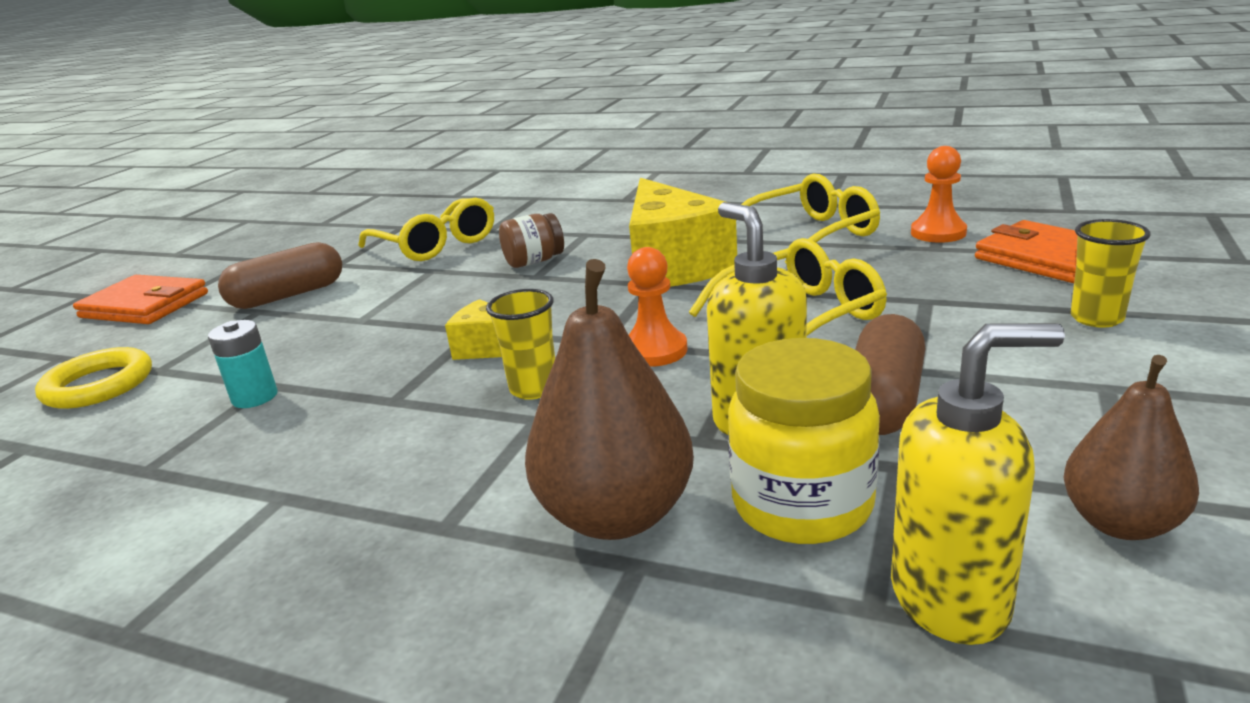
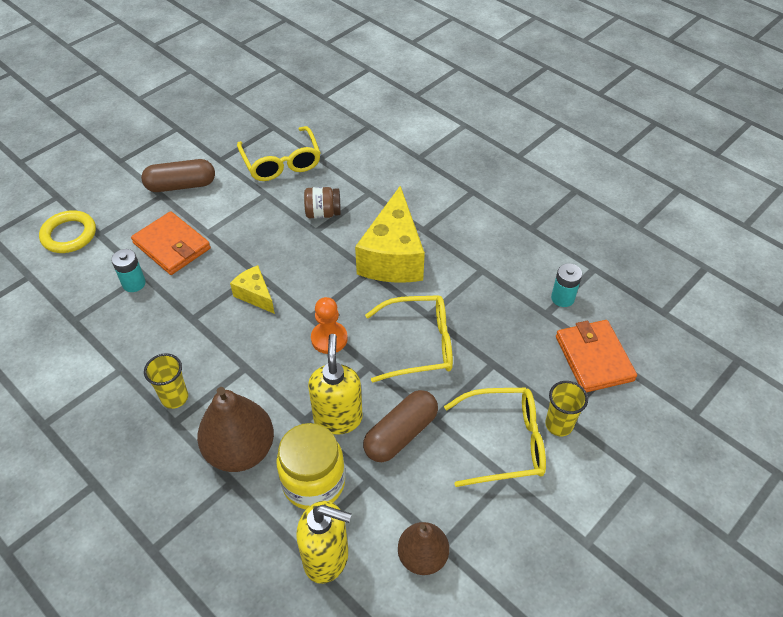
camera: 20 degrees right, 25 degrees up
(145, 305) = (108, 159): orange wallet -> orange wallet (172, 246)
(534, 389) = (257, 342): yellow cup -> yellow cup (174, 397)
(811, 234) = (492, 262): yellow glasses -> yellow glasses (505, 442)
(938, 233) = (562, 298): orange pawn -> turquoise battery

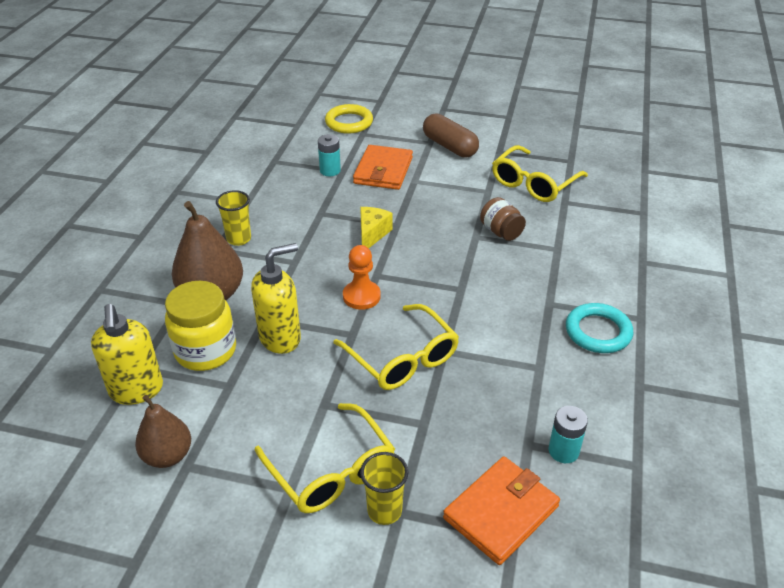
camera: 60 degrees right, 10 degrees down
(393, 257) = (493, 297): yellow cheese -> none
(400, 434) = (290, 387): brown capsule -> none
(470, 220) = (598, 332): none -> turquoise ring

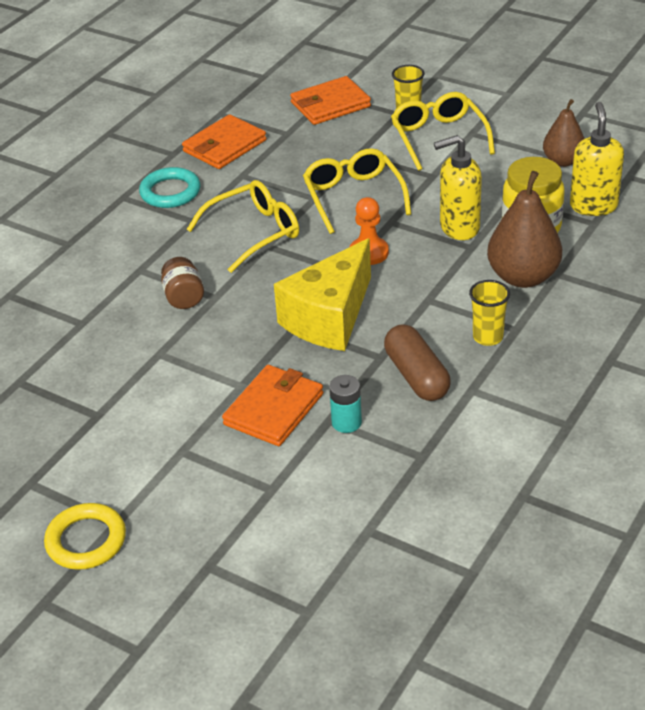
camera: 160 degrees left, 0 degrees up
(349, 122) = (282, 519): yellow ring -> yellow ring (86, 540)
(372, 234) = (329, 318): yellow cheese -> yellow cheese, size x2.01
(449, 146) = (158, 437): brown capsule -> brown capsule (416, 376)
(533, 183) = (96, 354): yellow glasses -> yellow glasses (254, 232)
(563, 451) = (264, 126): turquoise battery -> none
(589, 407) = (224, 146): none -> orange wallet

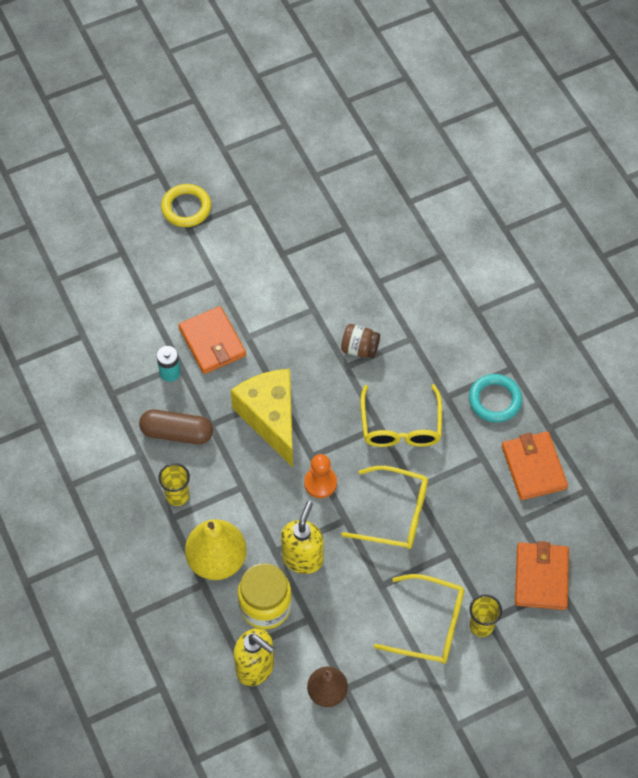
camera: 120 degrees right, 20 degrees up
(523, 277) = (217, 560): brown pear -> yellow pear

